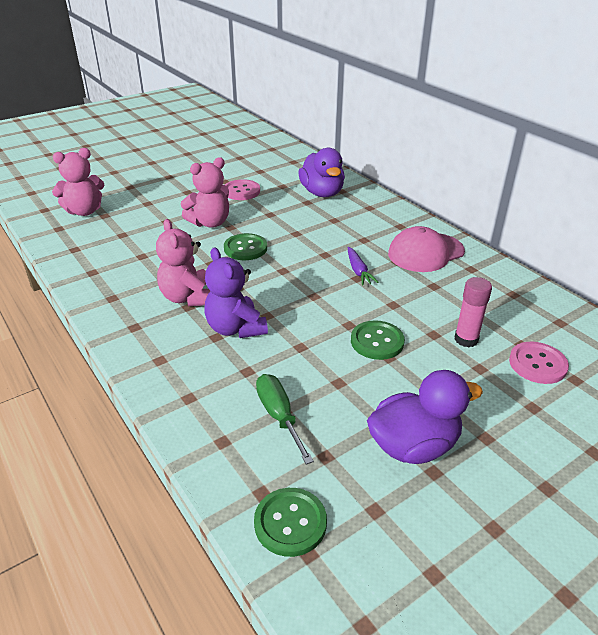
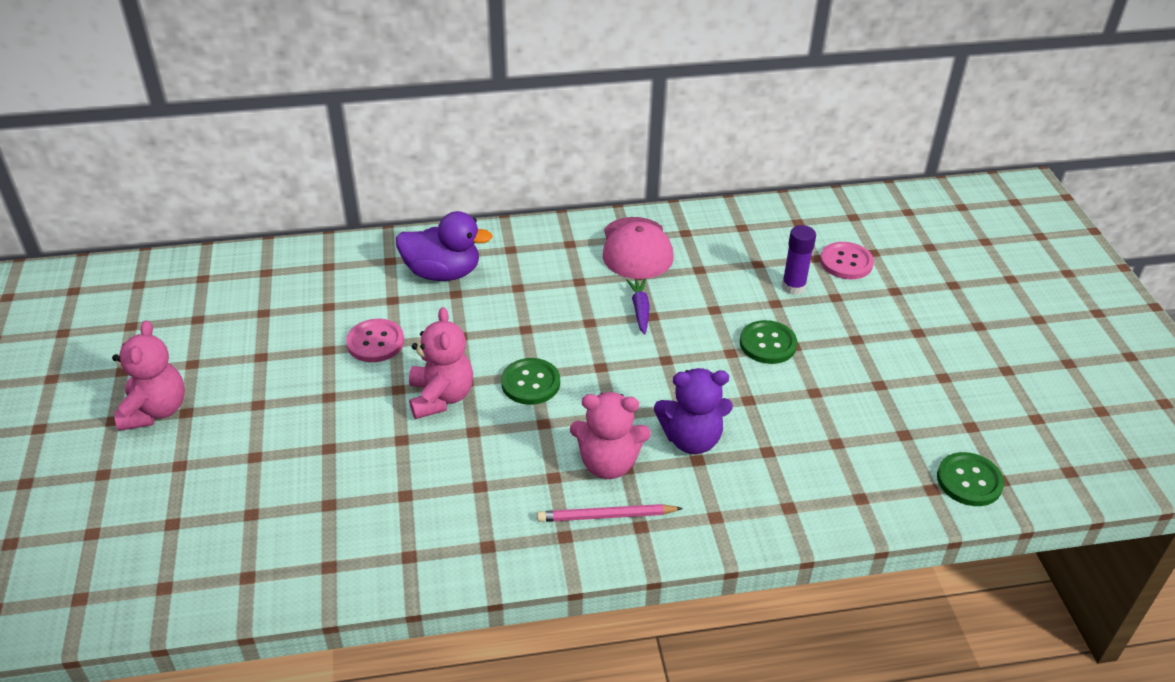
camera: 65 degrees left, 5 degrees up
(84, 211) = (296, 526): pink teddy bear -> pink teddy bear (155, 411)
(137, 309) = (606, 516): none -> pink pencil
(279, 416) = (843, 448): green screwdriver -> none
(358, 271) = (640, 310): purple carrot -> purple carrot turned 105 degrees counterclockwise
(413, 446) = (912, 376): purple duck -> none
(466, 339) = (793, 287): pink glue stick -> purple glue stick

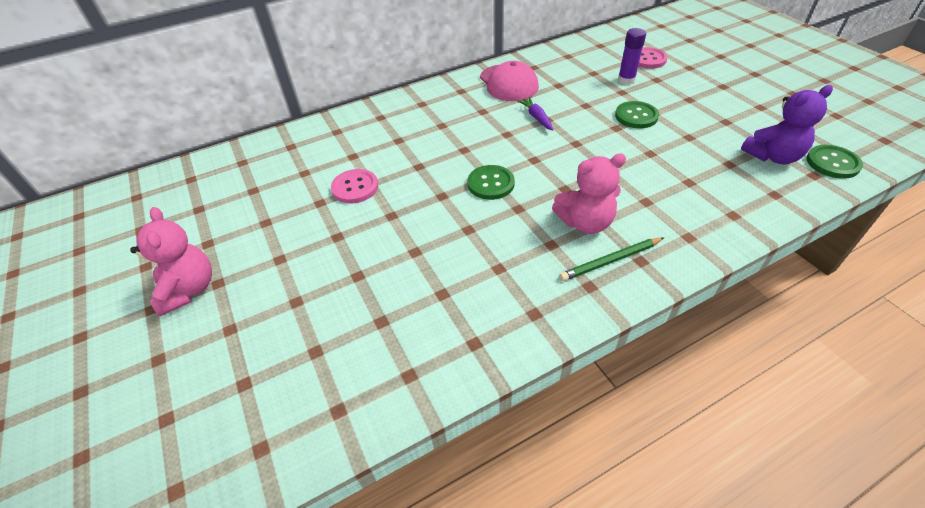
camera: 15 degrees left, 5 degrees up
(441, 397) = (428, 212): pink teddy bear -> none
(443, 273) = (381, 129): purple duck -> none
(606, 516) = (610, 261): pink pencil -> green pencil
(691, 439) = (632, 189): purple teddy bear -> purple teddy bear (773, 156)

